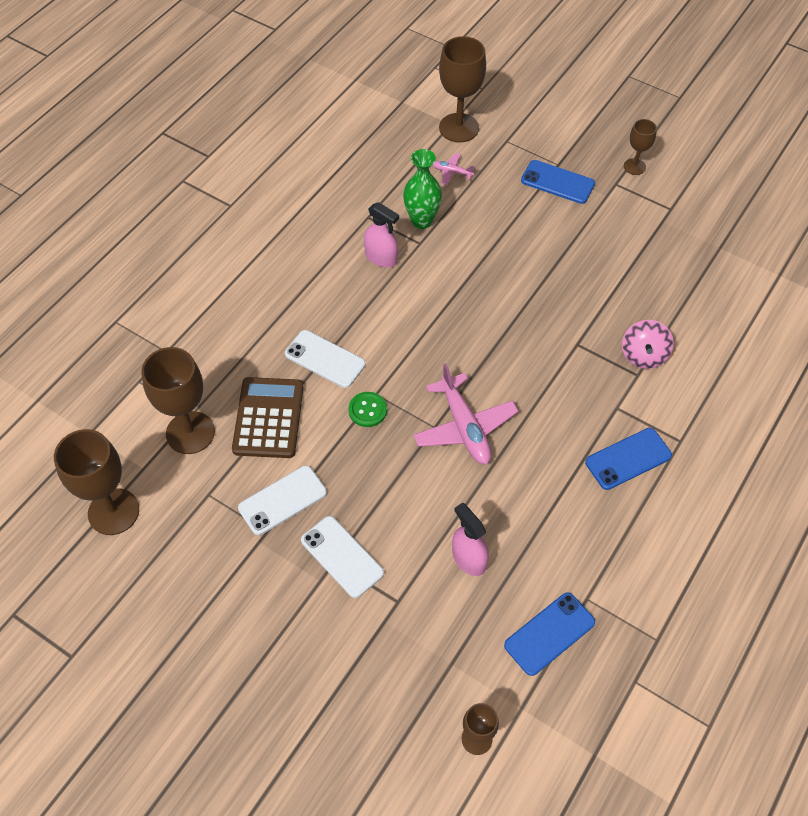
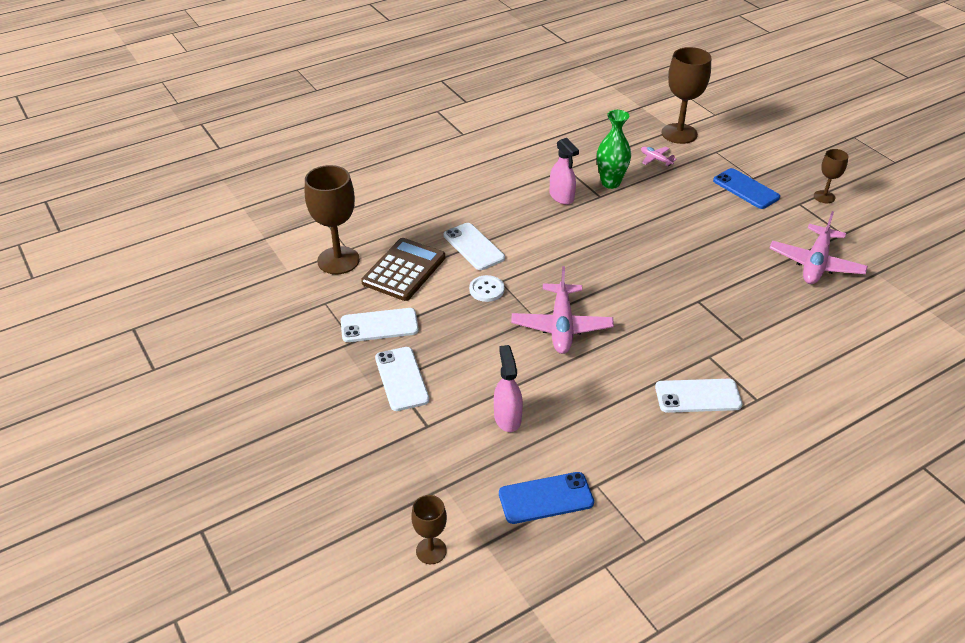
camera: 25 degrees right, 15 degrees down
(113, 512) = (248, 290): brown goblet -> none
(367, 410) = (486, 289): green button -> white button
(628, 459) = (698, 396): blue phone -> white phone
(643, 355) = (756, 327): pink spinning top -> none
(662, 256) = (815, 263): none -> pink plane

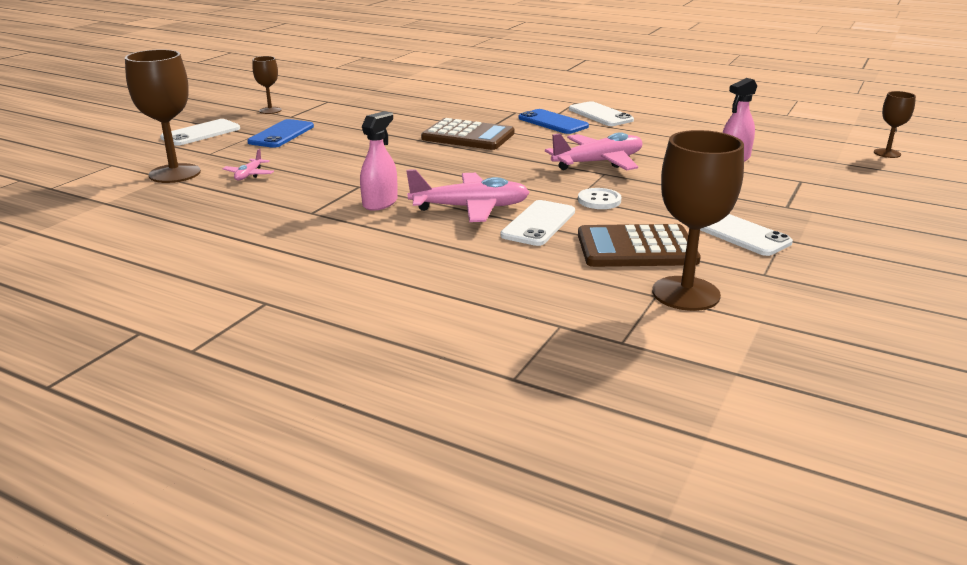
camera: 120 degrees left, 15 degrees down
(401, 379) = (778, 203): white phone -> white phone (201, 133)
(546, 498) = (775, 135): blue phone -> blue phone (553, 122)
(610, 183) = (324, 186): green vase -> none
(681, 281) = (468, 136): none -> brown calculator
(815, 263) = (383, 104): pink plane -> pink plane (470, 208)

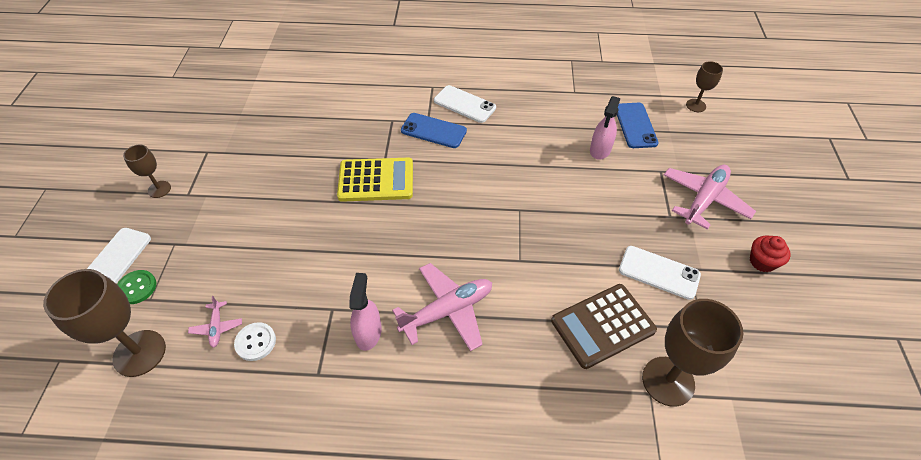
camera: 25 degrees left, 25 degrees up
(204, 147) = (137, 288): none -> green button
(281, 134) = (200, 235): blue phone -> blue phone (635, 125)
(468, 136) = (376, 180): brown calculator -> yellow calculator
(538, 223) = (514, 316): white phone -> none
(598, 162) = (506, 192): pink plane -> pink plane (704, 200)
(599, 200) = (538, 258): white button -> white button (255, 342)
(889, 253) = (762, 262): none -> red cupcake

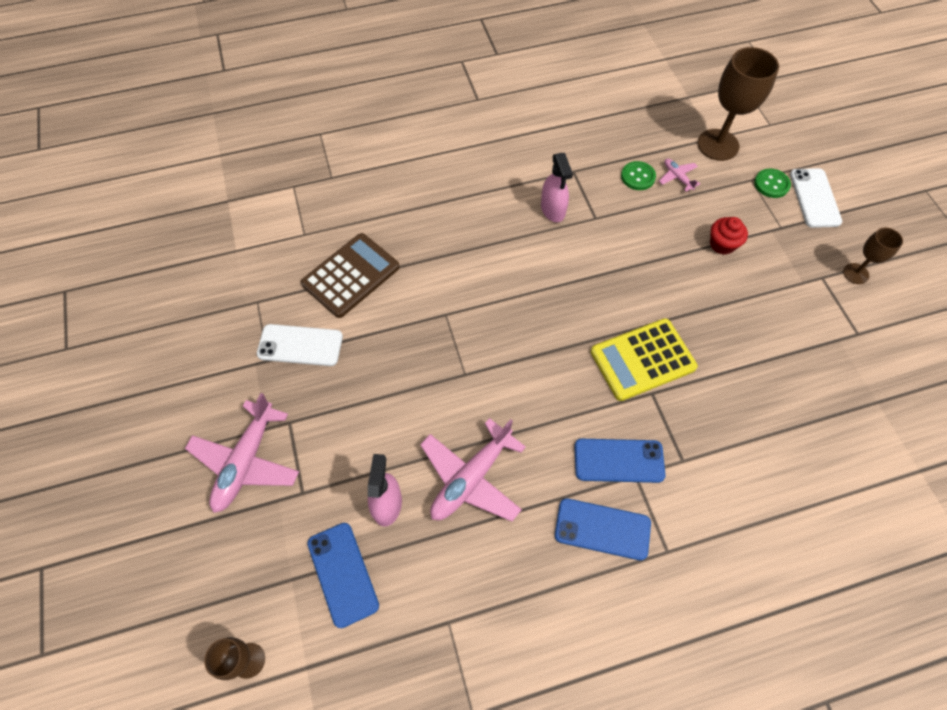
camera: 160 degrees right, 10 degrees up
(255, 342) = (638, 177): white button -> green button
(447, 311) = (494, 246): pink plane -> pink plane (471, 478)
(464, 104) = (602, 529): white phone -> blue phone
(668, 381) = (289, 247): brown goblet -> none
(762, 262) = (186, 393): red cupcake -> red cupcake (722, 244)

